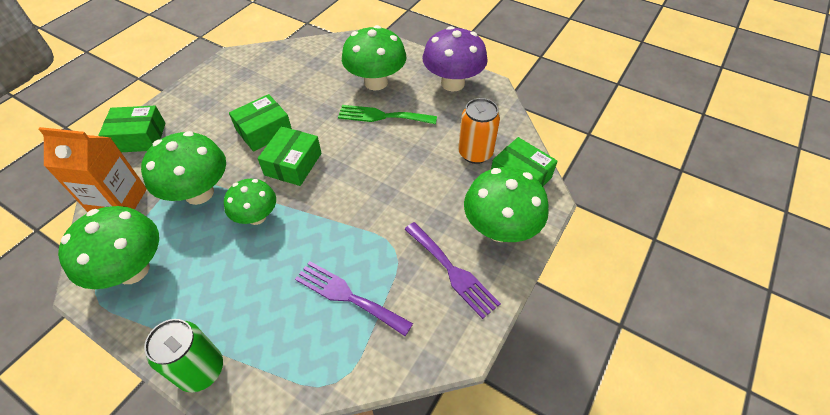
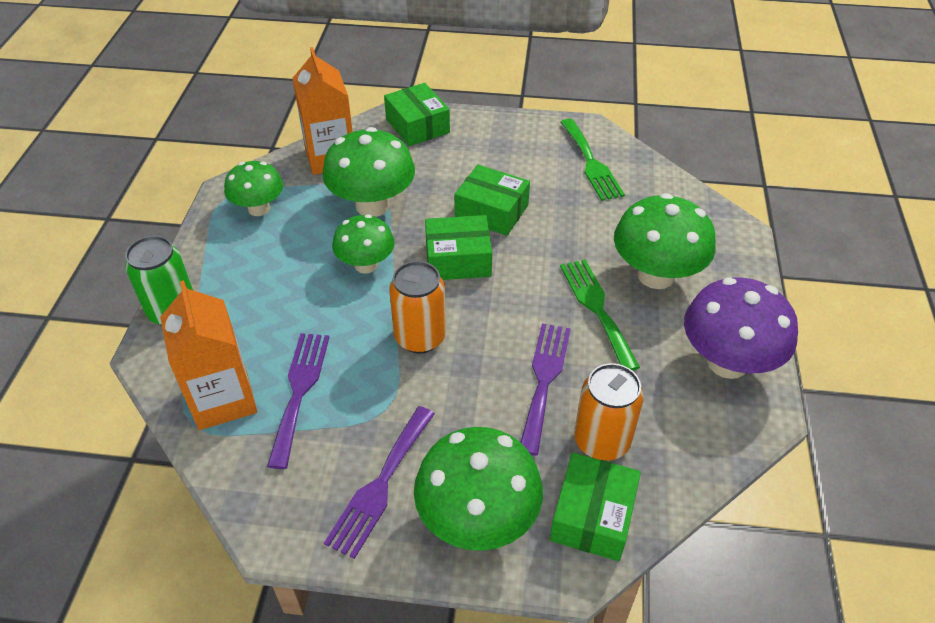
camera: 65 degrees right, 5 degrees down
(132, 270) = (259, 208): green mushroom -> green mushroom, size x0.64
(264, 69) = (591, 163): none -> green fork
(324, 352) = (223, 399): none -> orange carton
(346, 209) = (420, 337): none -> orange can
(419, 160) = (544, 380): none -> purple fork

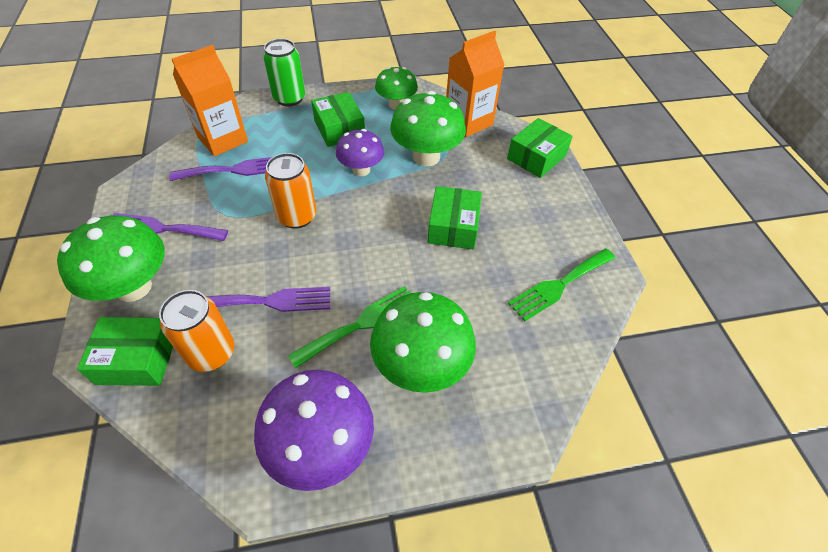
camera: 70 degrees right, 5 degrees up
(366, 265) = (361, 170): green mushroom -> purple mushroom
(458, 259) = (386, 219): green box -> green box (339, 129)

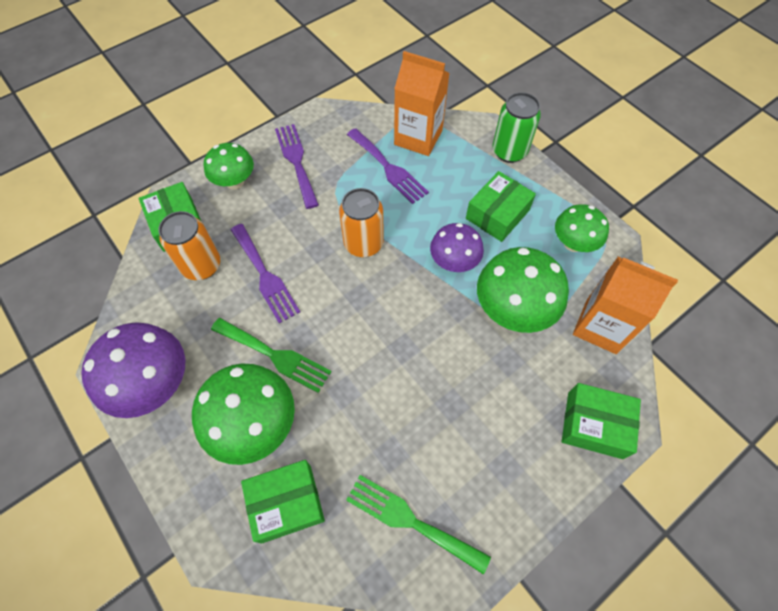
camera: 65 degrees right, 10 degrees up
(133, 287) = (235, 182): green mushroom -> green mushroom, size x0.64
(453, 227) = (429, 381): green box -> green box (286, 503)

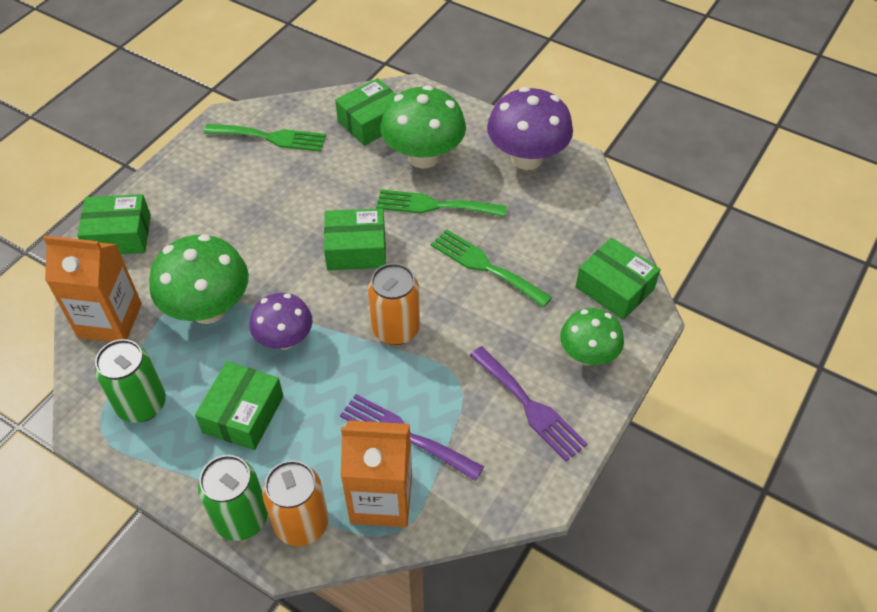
camera: 160 degrees right, 10 degrees down
(202, 266) = (557, 256): orange can -> orange can (301, 523)
(265, 276) = (485, 266): purple fork -> green fork
(367, 330) = (356, 249): none -> green box
(573, 243) = (142, 404): green mushroom -> green can

